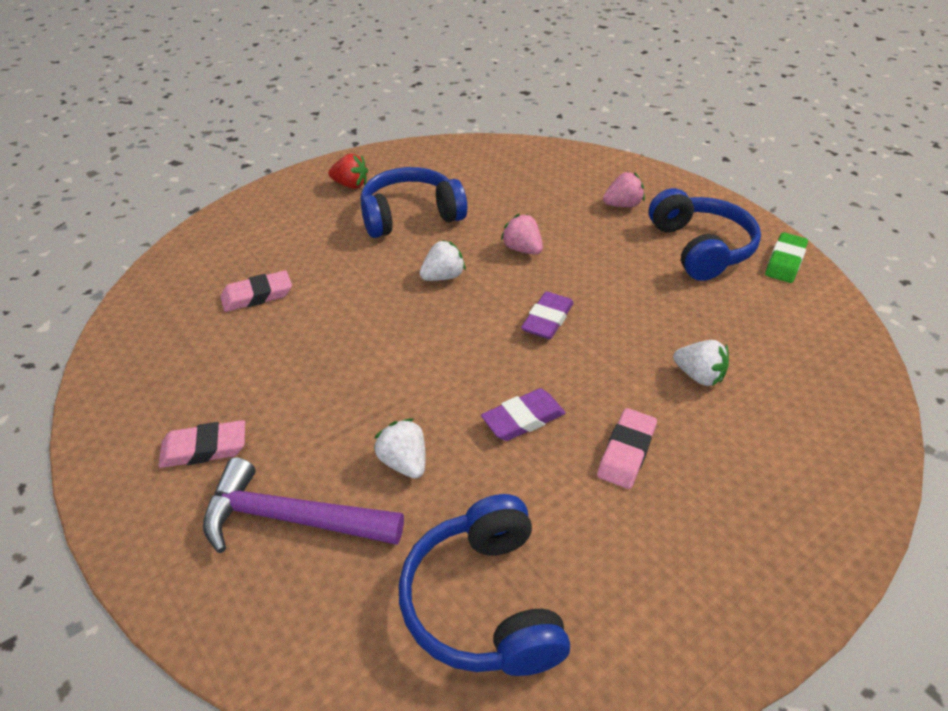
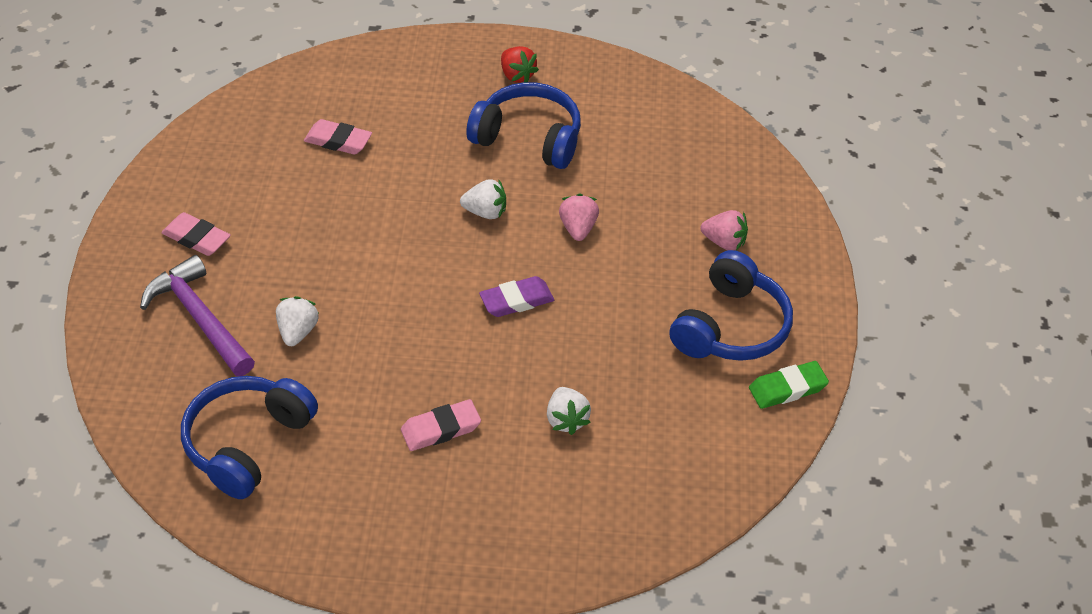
camera: 40 degrees right, 5 degrees up
(523, 419) = (404, 359): purple eraser -> none

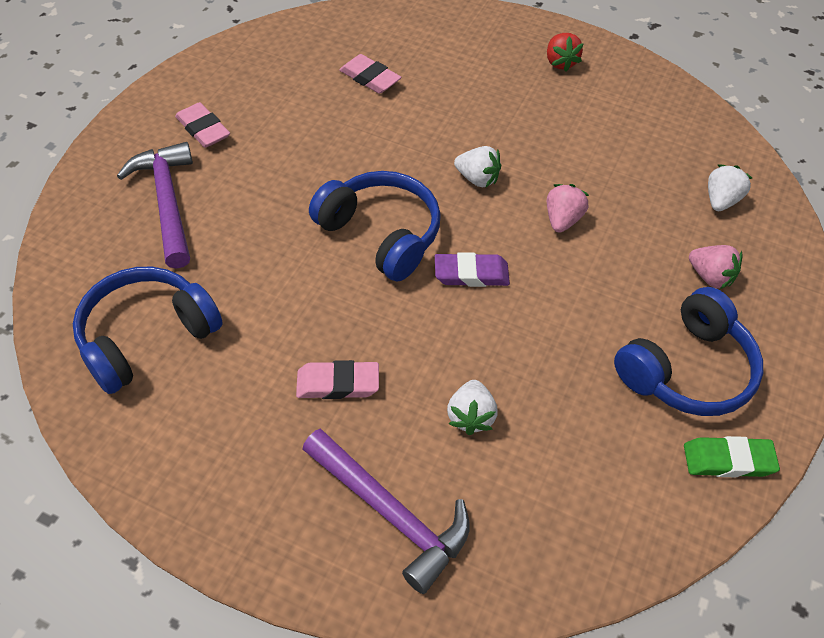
camera: 20 degrees right, 5 degrees up
(297, 332) = (248, 241): white strawberry -> white strawberry (721, 200)
(528, 138) = (548, 121): blue headphones -> blue headphones (381, 234)
(533, 515) = (391, 514): none -> purple hammer

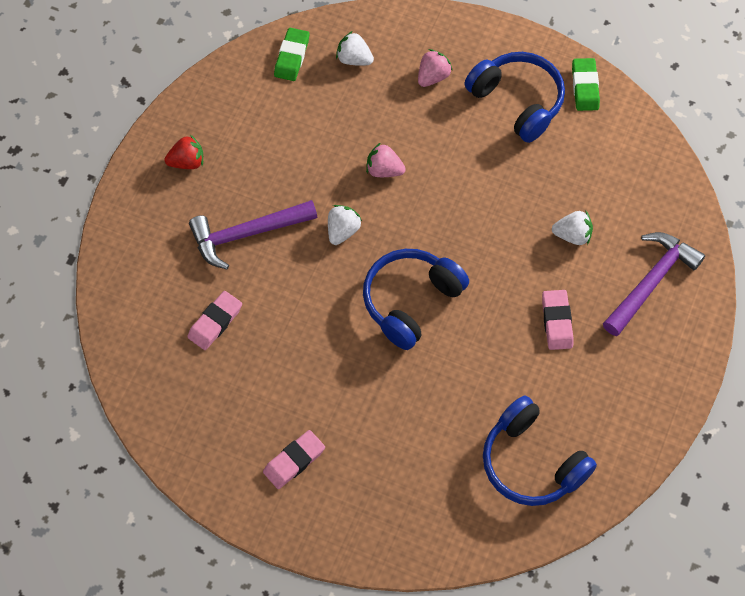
camera: 90 degrees left, 10 degrees up
(167, 202) = (388, 475): purple hammer -> purple hammer (246, 234)
(471, 274) = (446, 235): purple eraser -> none
(712, 146) = (292, 57): none -> green eraser

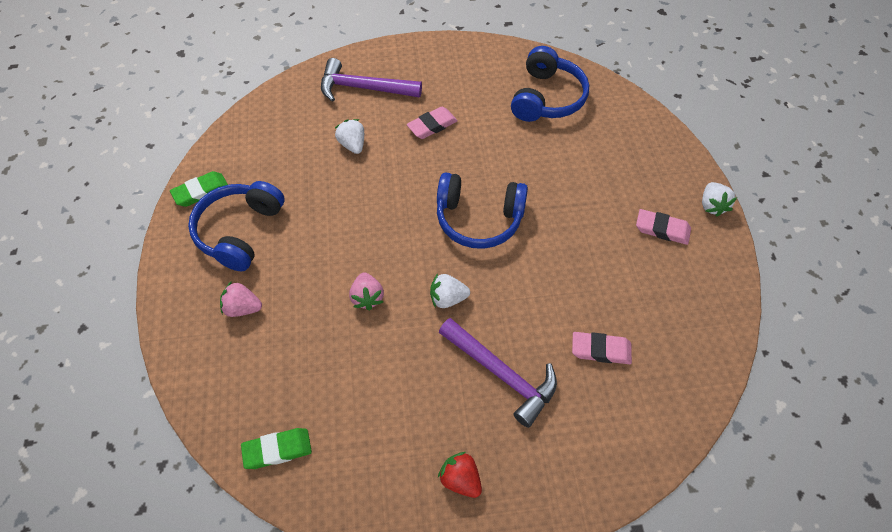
camera: 120 degrees left, 5 degrees down
(354, 59) = (253, 387): white strawberry -> white strawberry (712, 206)

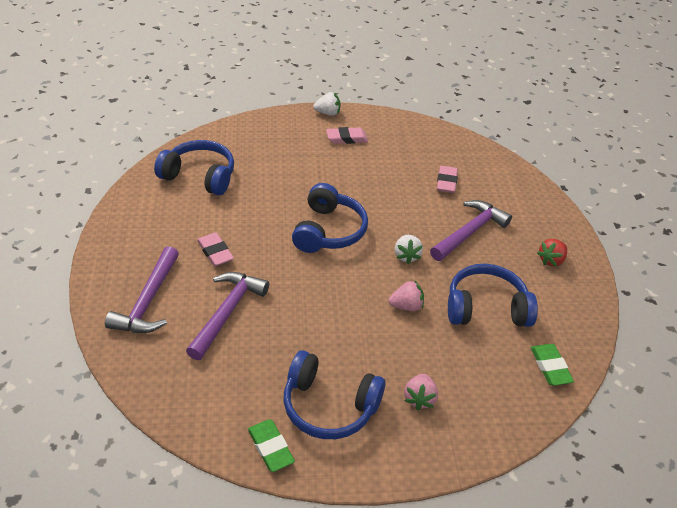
camera: 90 degrees left, 15 degrees down
(352, 144) = (227, 312): white strawberry -> purple hammer
(368, 384) = (486, 308): none -> blue headphones
(662, 229) = (346, 138): pink eraser -> pink eraser turned 60 degrees clockwise

